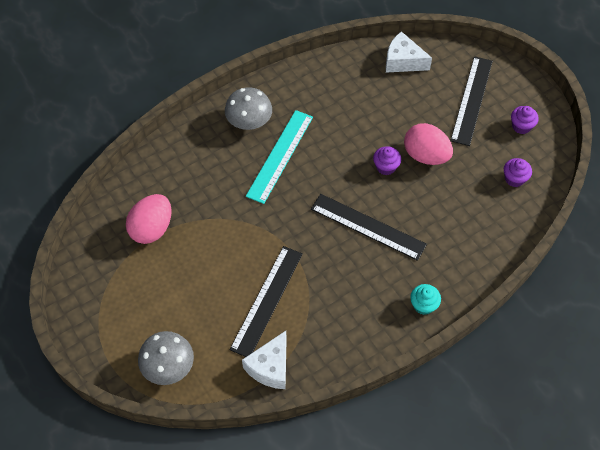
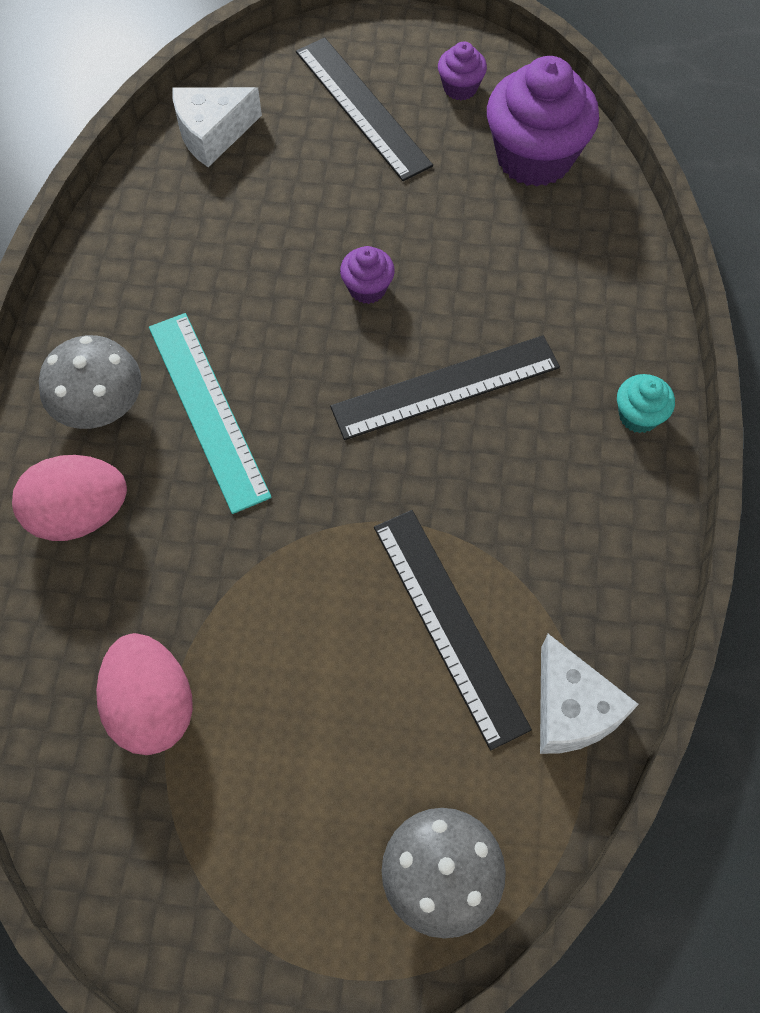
camera: 50 degrees left, 5 degrees up
(425, 155) = (397, 227): pink egg -> pink egg (80, 514)
(514, 179) = (534, 157): purple cupcake -> purple cupcake, size x2.14

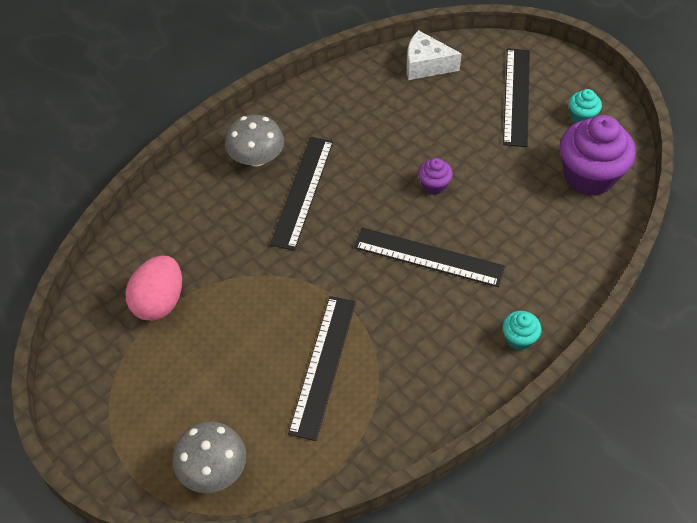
camera: 40 degrees right, 10 degrees down
(80, 514) = (204, 199): pink egg -> none
(208, 409) = (303, 192): turquoise ruler -> black ruler
(460, 88) = (581, 116): purple cupcake -> turquoise cupcake
(571, 709) = (345, 447): white cheese -> none

